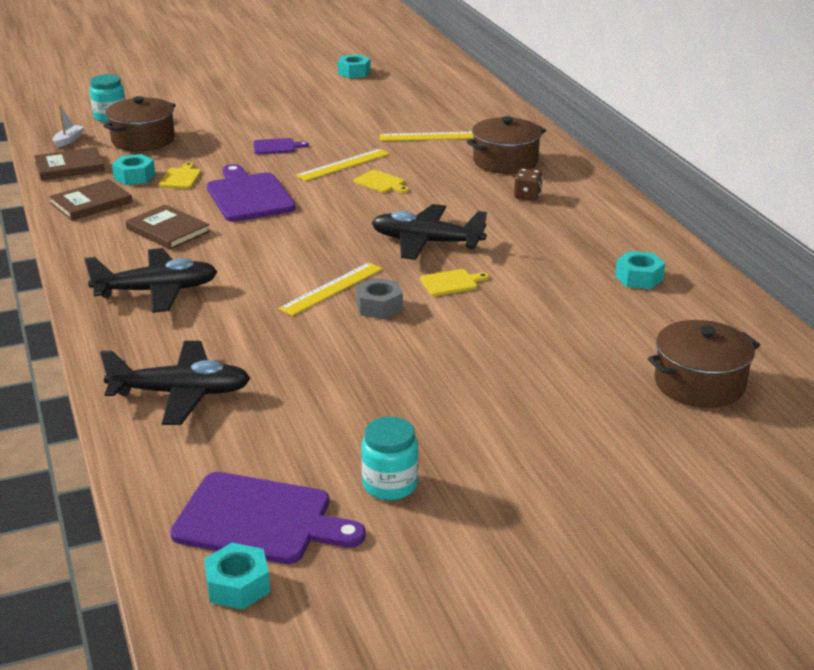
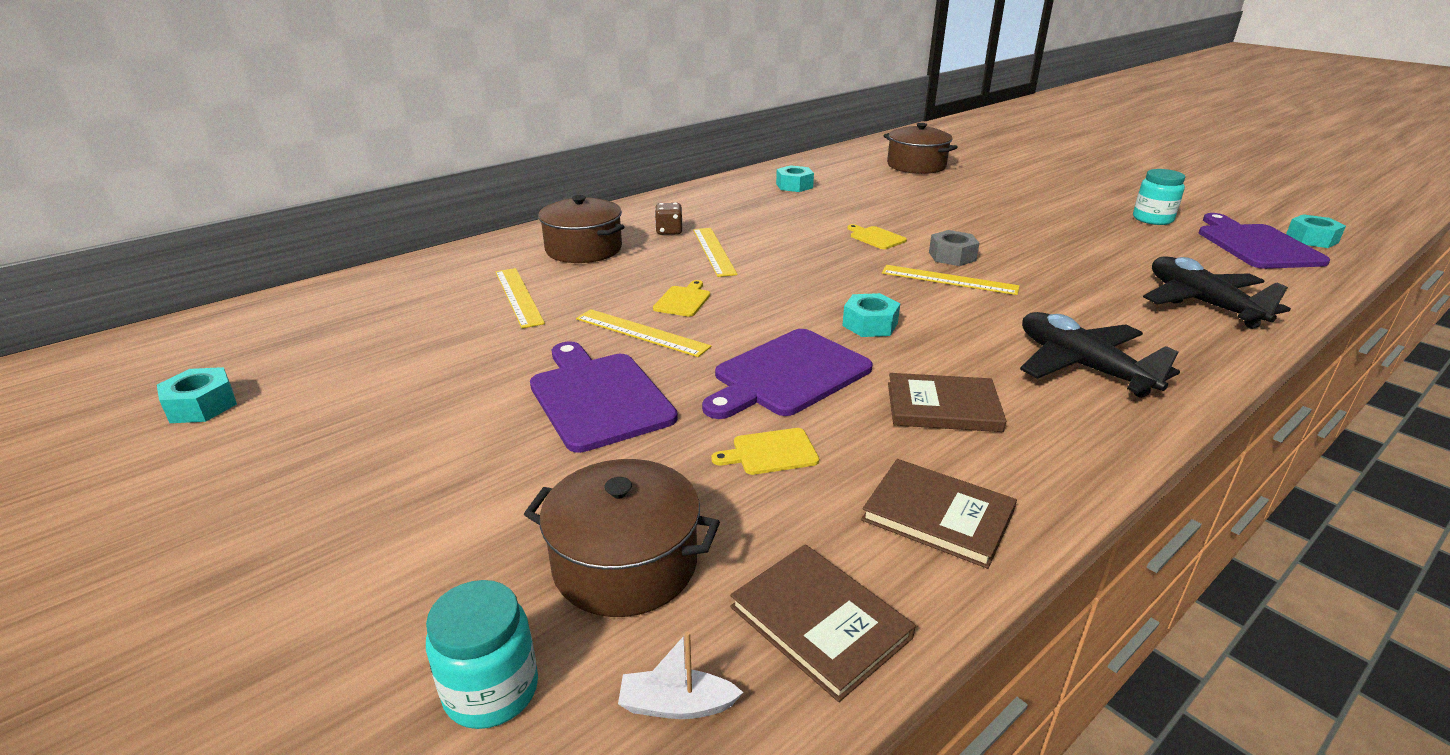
camera: 110 degrees left, 0 degrees up
(134, 177) = (802, 506): turquoise nut -> turquoise nut (870, 324)
(168, 230) = (943, 407): brown book -> brown book turned 75 degrees clockwise
(276, 147) = (598, 397): purple cutting board -> purple cutting board, size x2.06
(426, 242) = (811, 257): black plane -> none
(467, 206) = (714, 251): none -> yellow ruler

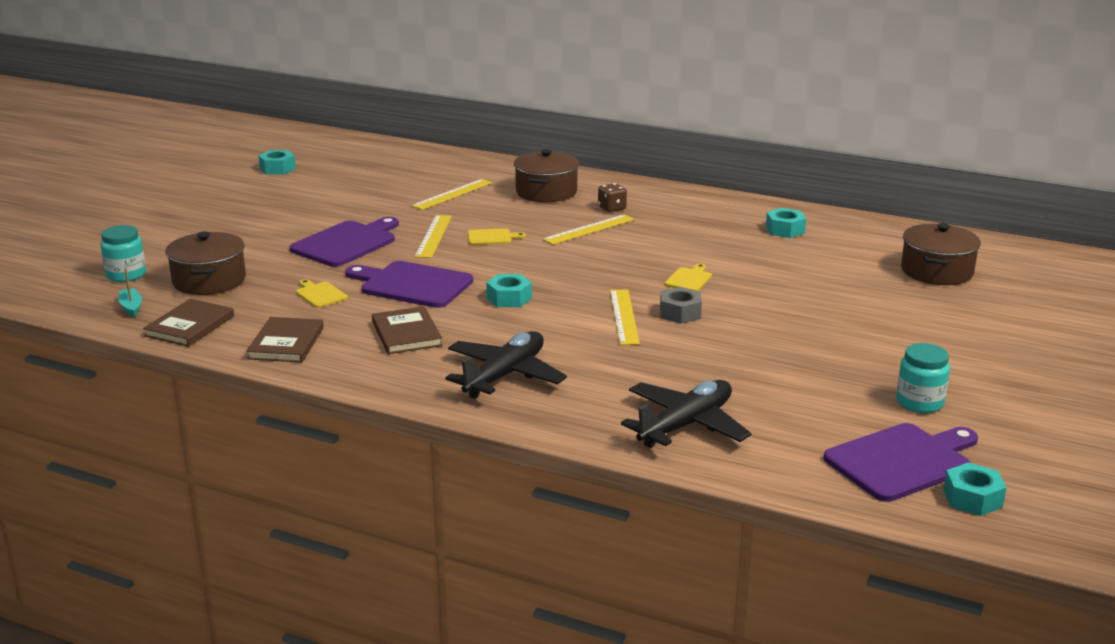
camera: 65 degrees right, 5 degrees down
(677, 705) = (131, 307): white boat -> turquoise boat

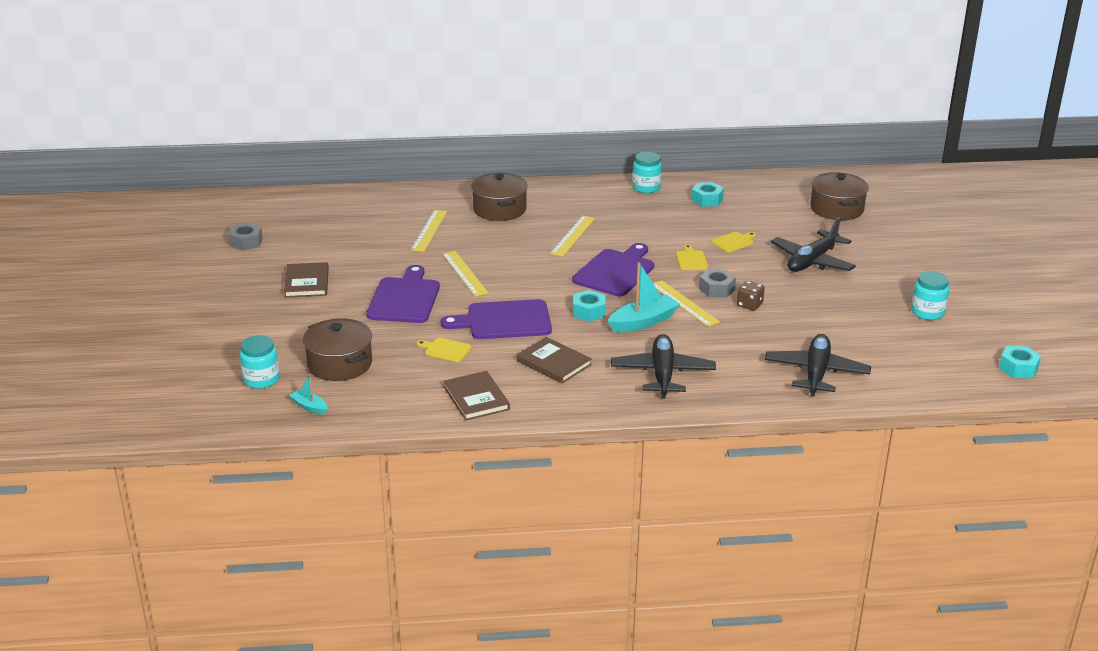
camera: 30 degrees left, 5 degrees up
(190, 326) = (381, 408): brown book -> brown book (307, 282)
(277, 168) = (246, 242): turquoise nut -> grey nut
(492, 237) = (510, 262): yellow cutting board -> yellow cutting board (734, 242)
(553, 322) = (643, 322): none -> turquoise boat
(612, 208) = (566, 212): brown dice -> brown dice (749, 305)
(729, 205) = (646, 188): none -> turquoise jar
(835, 314) = (812, 261): none -> black plane
(902, 461) = (959, 356): purple cutting board -> purple cutting board (615, 271)

